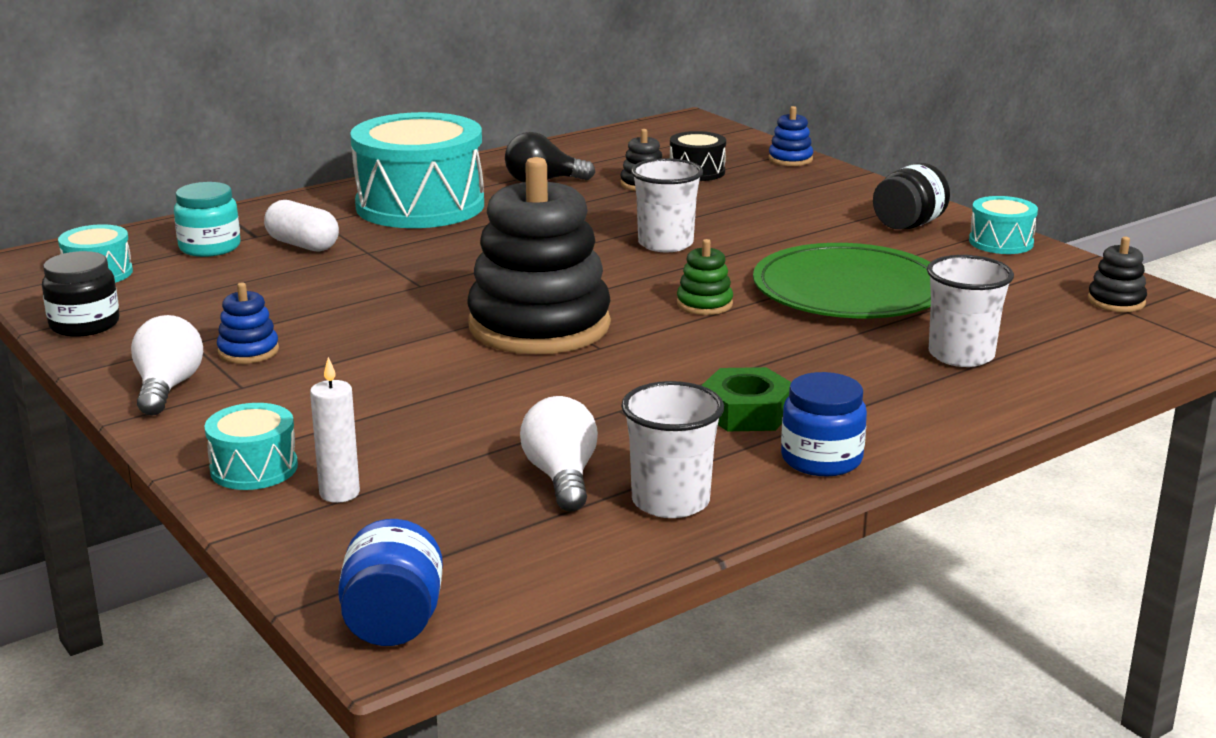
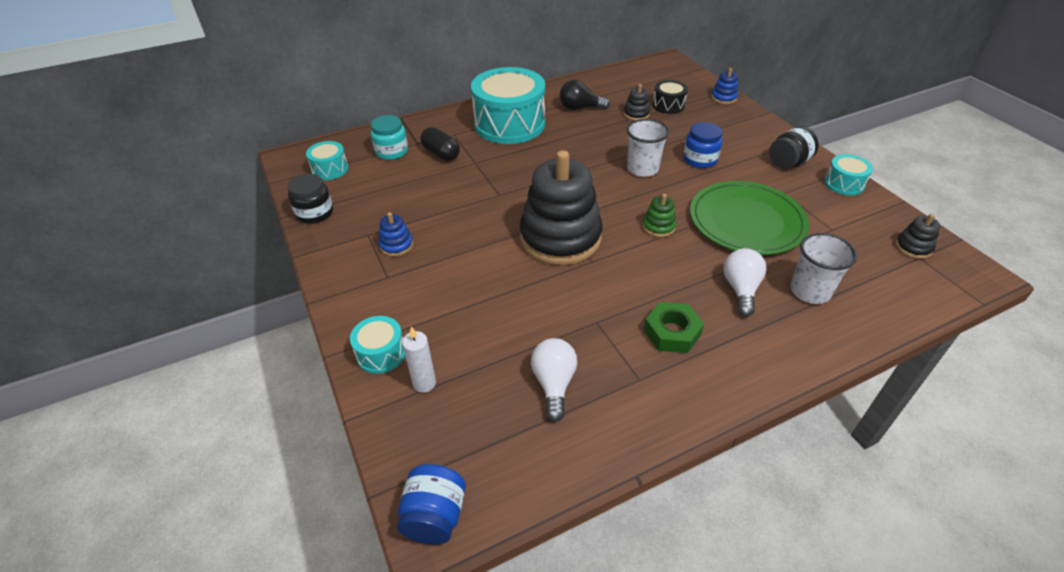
camera: 10 degrees right, 20 degrees up
(167, 388) = (347, 274): white light bulb -> white light bulb (741, 289)
(303, 245) = (441, 154): white capsule -> black capsule
(670, 501) = (615, 416): white cup -> none
(821, 459) = (713, 385): blue jar -> blue jar (700, 159)

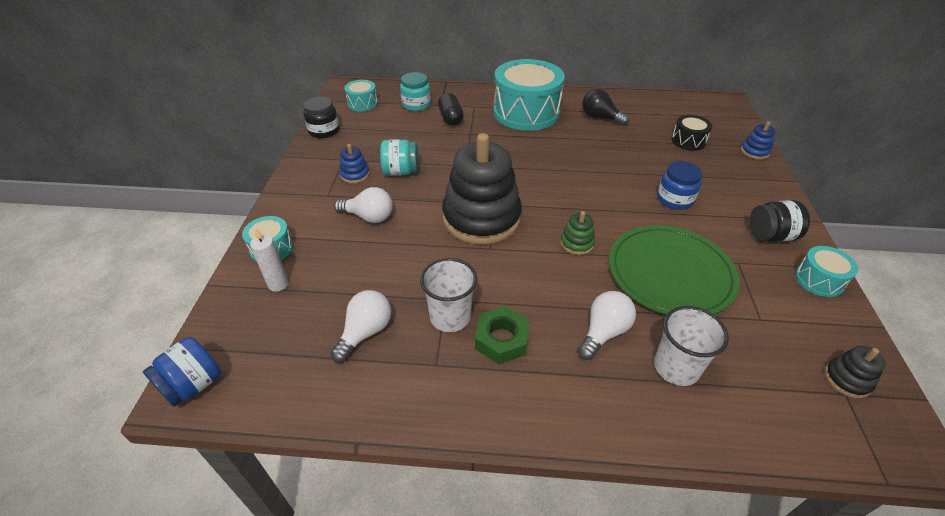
camera: 30 degrees right, 0 degrees up
(442, 224) = (401, 171): none -> turquoise jar
(453, 280) = (369, 217): none -> white light bulb
(636, 114) = (648, 139): black stacking toy -> none
(642, 169) = (609, 188): white cup -> white cup (450, 317)

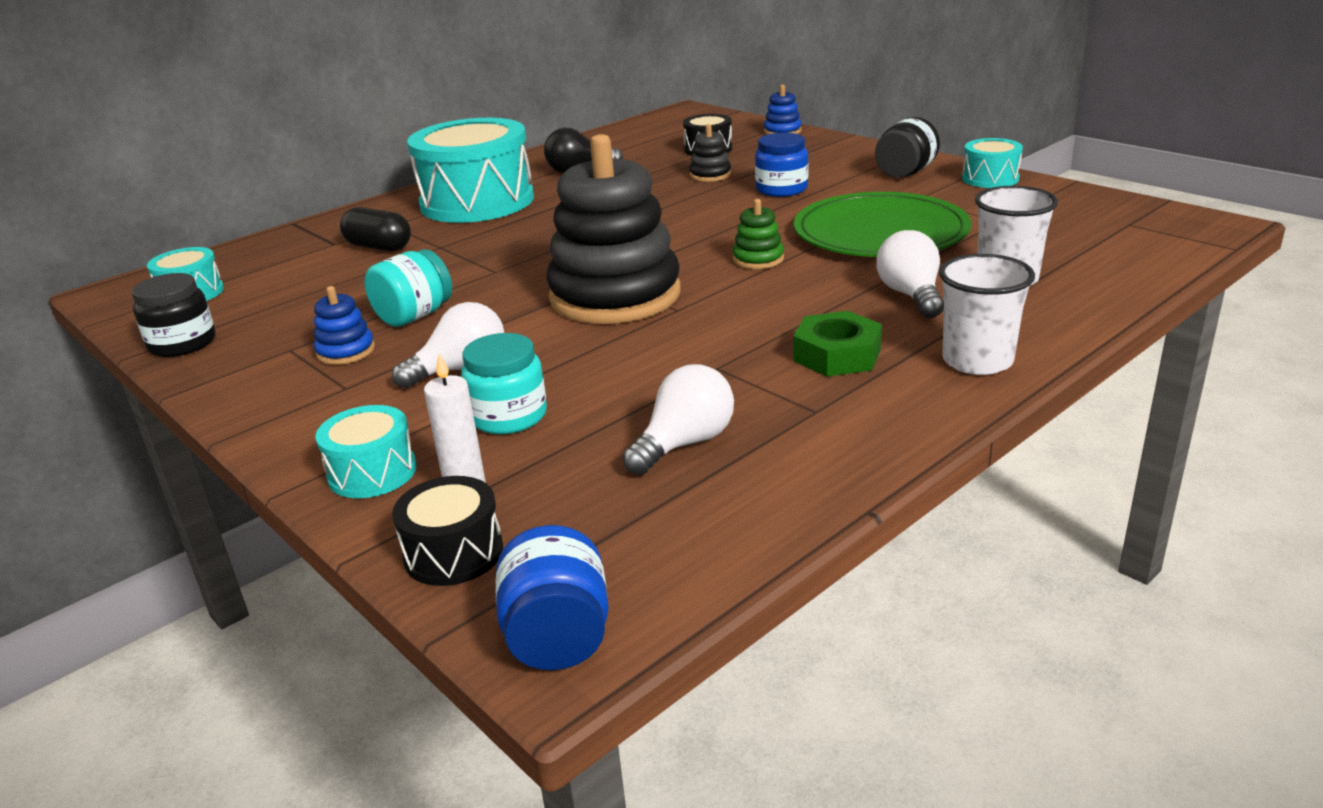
camera: 45 degrees left, 15 degrees down
(231, 312) = (453, 553): none -> black drum
(365, 332) = (684, 444): white light bulb -> white light bulb turned 60 degrees clockwise
(416, 105) = (293, 258): turquoise jar -> turquoise jar (509, 416)
(450, 317) = (751, 374): white cup -> white cup (977, 361)
(847, 379) = (1115, 217): black stacking toy -> black stacking toy (710, 175)

